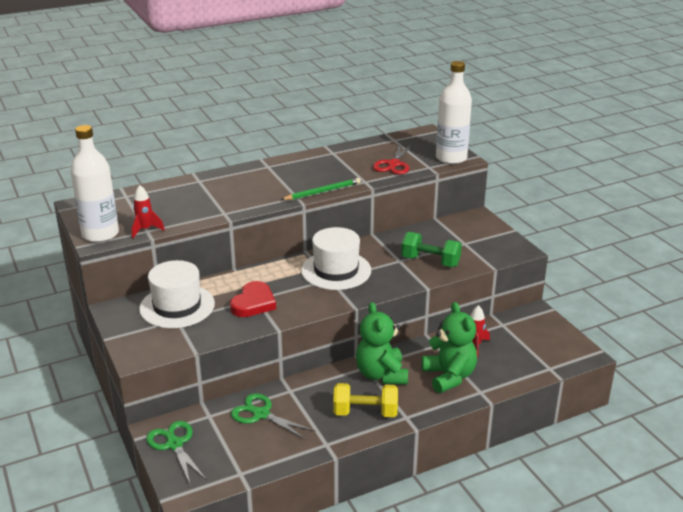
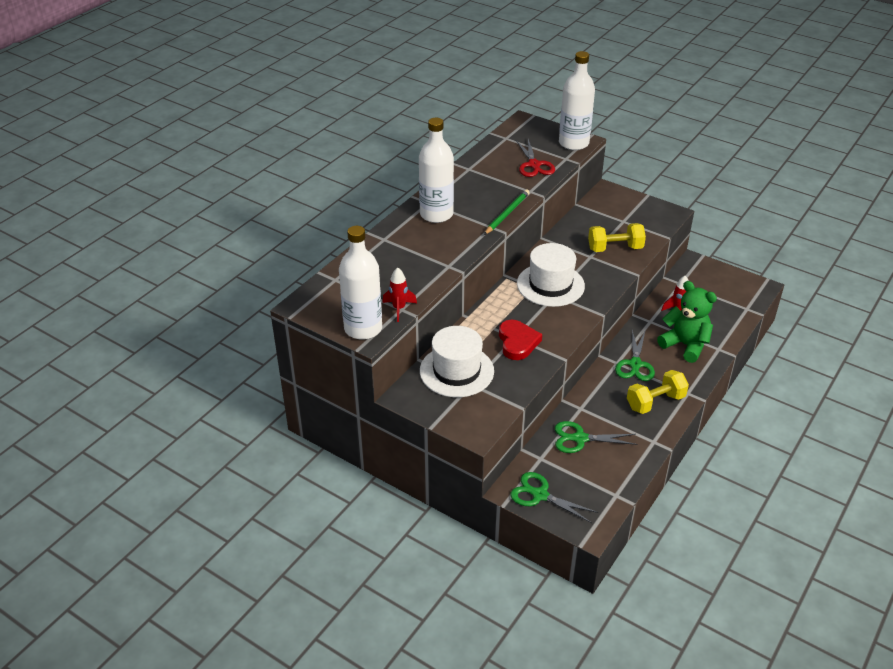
camera: 30 degrees left, 10 degrees up
(263, 176) = (436, 214): none -> white bottle
(381, 374) = (635, 364): green teddy bear -> green scissors
(430, 261) = (615, 248): green dumbbell -> yellow dumbbell

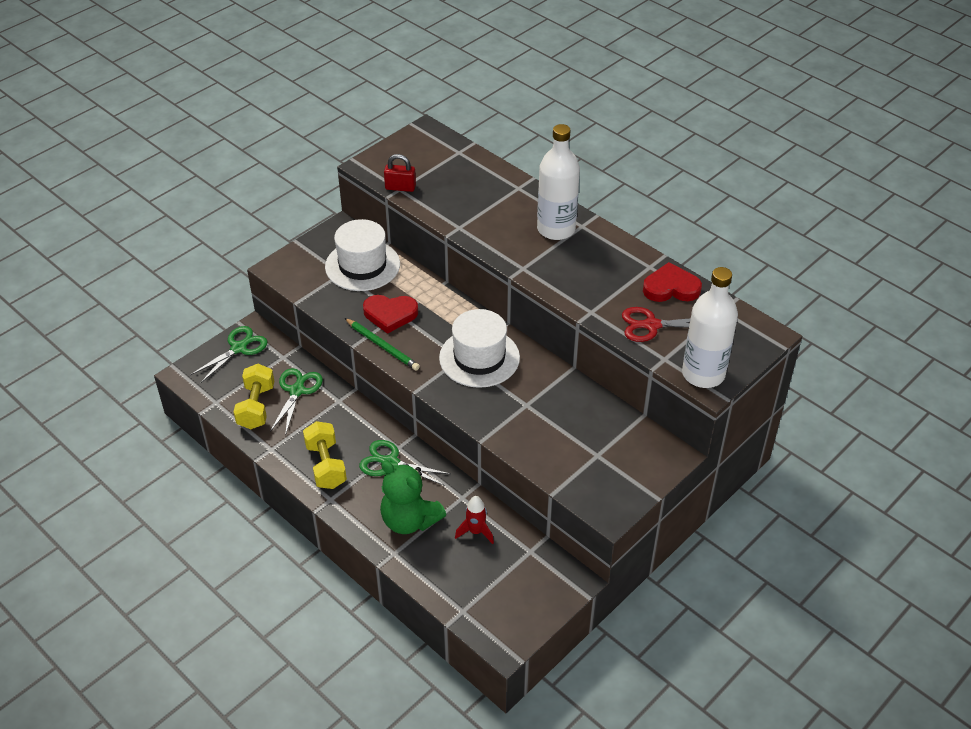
camera: 100 degrees right, 5 degrees up
(363, 328) = (379, 163): white bottle -> none
(399, 308) = (400, 187): red rocket -> red padlock
(490, 159) = (671, 288): none -> red heart
(507, 214) = (546, 284): green pencil -> green pencil (382, 346)
(615, 248) = (538, 432): yellow dumbbell -> yellow dumbbell (256, 407)
(685, 345) = (409, 520): green teddy bear -> green teddy bear turned 75 degrees clockwise

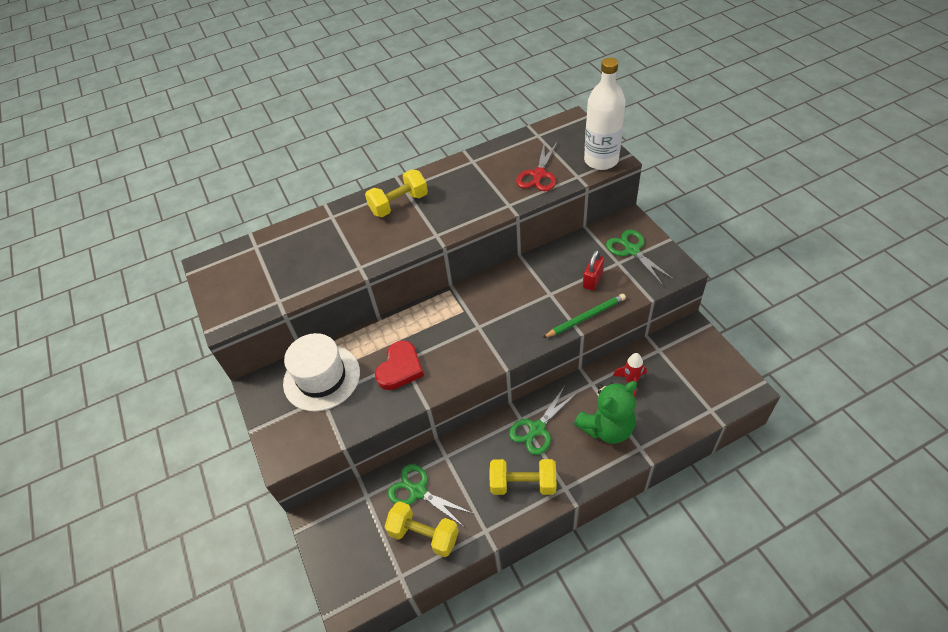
camera: 65 degrees left, 5 degrees up
(238, 348) = (333, 538): green scissors -> green scissors (632, 250)
(382, 346) = (438, 383): green pencil -> green pencil (585, 317)
(400, 187) = (276, 299): red padlock -> red padlock (592, 280)
(479, 358) = (484, 313): white hat -> none
(556, 229) = (399, 204): white bottle -> yellow dumbbell
(671, 288) = (502, 155): red heart -> none

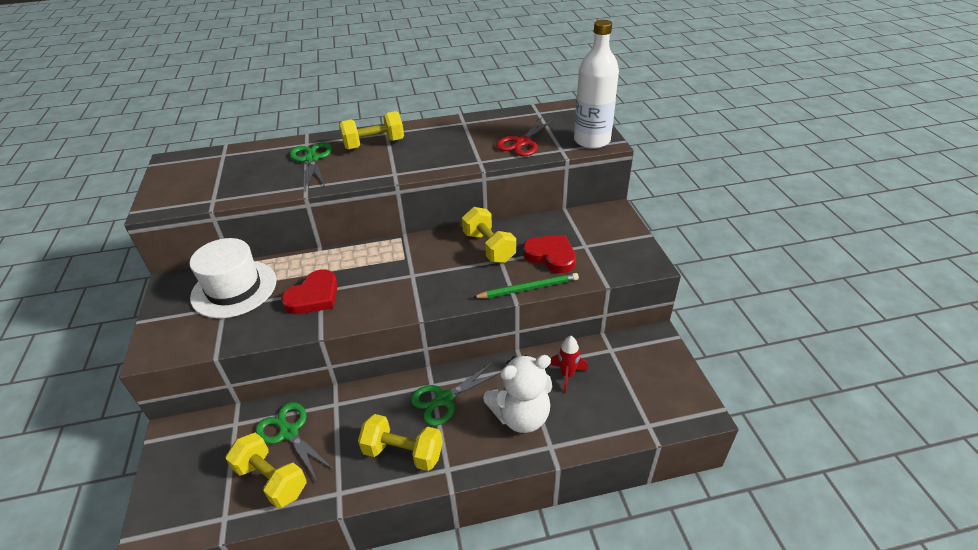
camera: 10 degrees right, 10 degrees down
(534, 282) = (489, 247): none -> yellow dumbbell
(592, 280) = (551, 256): red padlock -> red heart
(607, 428) = (521, 416): green teddy bear -> white teddy bear
(632, 250) = (605, 237): green scissors -> green scissors (312, 159)

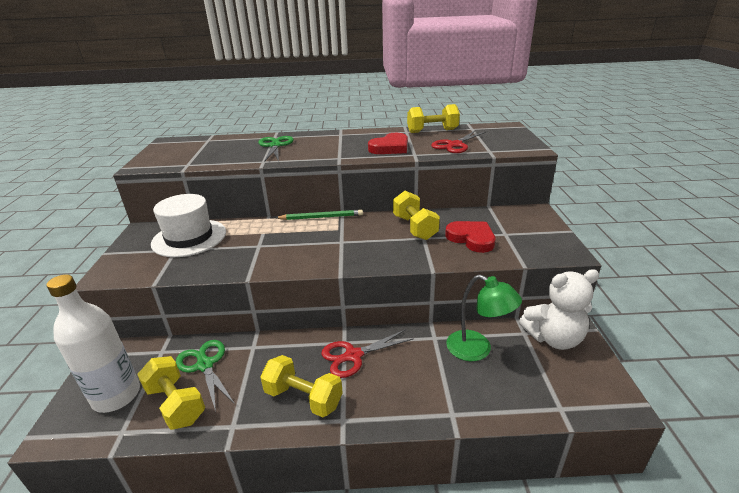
camera: 10 degrees right, 10 degrees down
(314, 296) = (252, 249): red heart -> red heart (390, 148)
(374, 144) = (328, 140): yellow dumbbell -> yellow dumbbell (432, 131)
(444, 399) = (353, 355): green scissors -> red scissors
(521, 416) = (426, 381): white teddy bear -> white teddy bear (553, 338)
(528, 288) = (446, 261): green pencil -> green pencil (321, 217)
(567, 375) = (477, 350): red rocket -> green lamp
(592, 141) = (518, 147): white bottle -> white bottle (116, 395)

